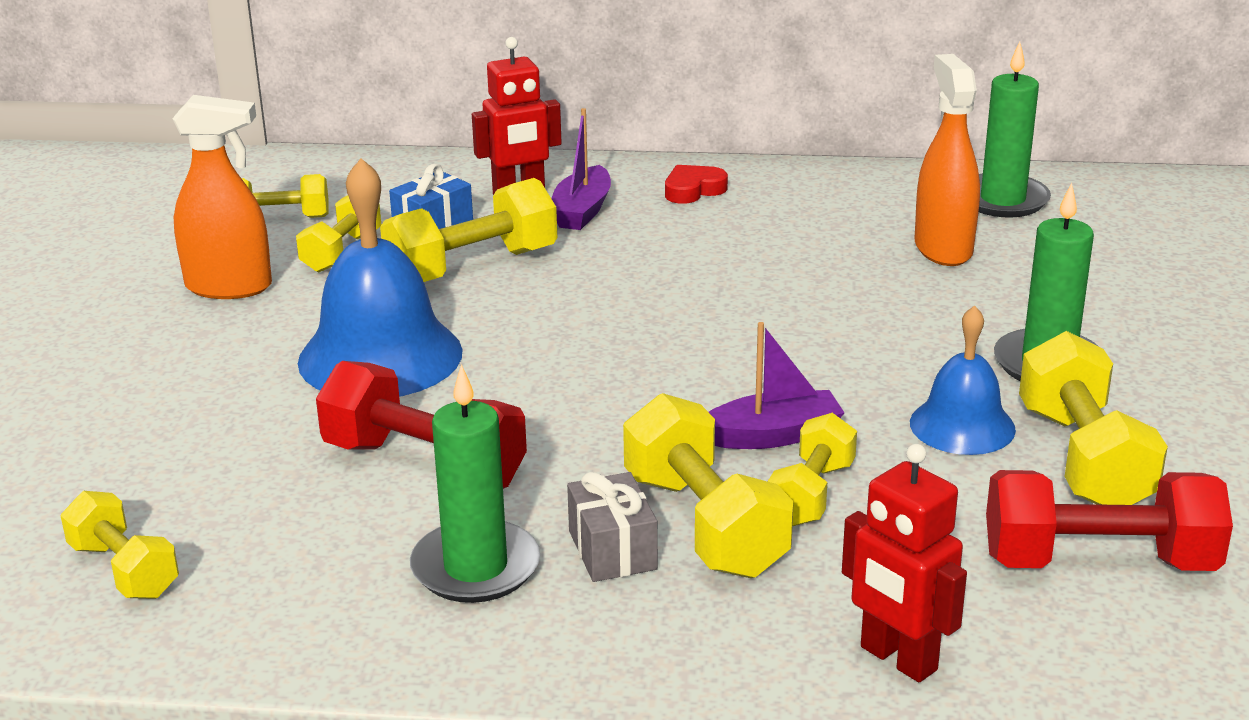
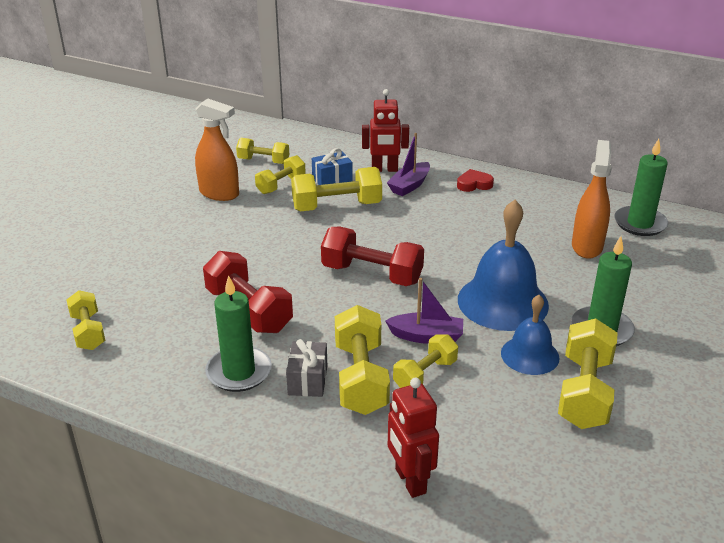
camera: 20 degrees right, 5 degrees up
(380, 356) = (264, 246): blue bell -> blue bell (502, 302)
(1099, 562) = (553, 456): red dumbbell -> red dumbbell (372, 274)

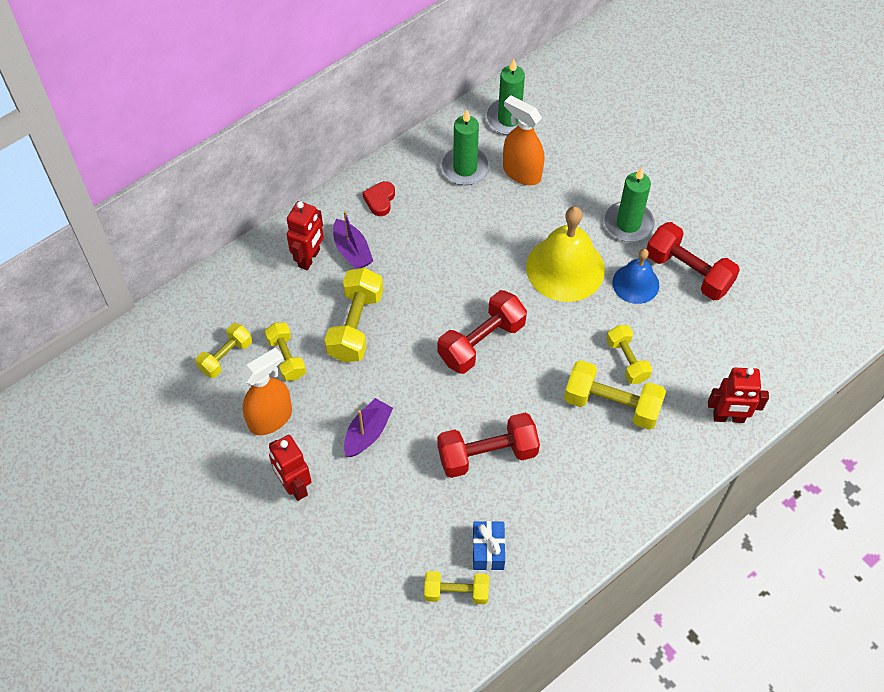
camera: 65 degrees left, 25 degrees up
(161, 220) = (294, 486): none -> red robot
(239, 372) = (566, 487): green candle -> green candle (465, 168)
(307, 380) = (598, 442): grey gift -> none
(332, 179) = (302, 310): blue gift -> blue gift (488, 550)
(426, 336) = (583, 339): purple boat -> purple boat (367, 433)
(502, 302) = (565, 268): blue bell -> yellow bell
(584, 392) = (688, 272): yellow dumbbell -> red dumbbell

